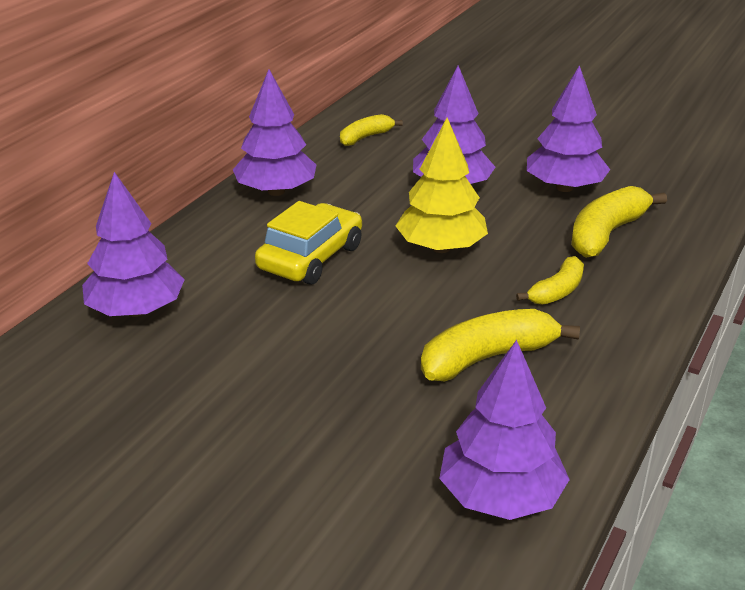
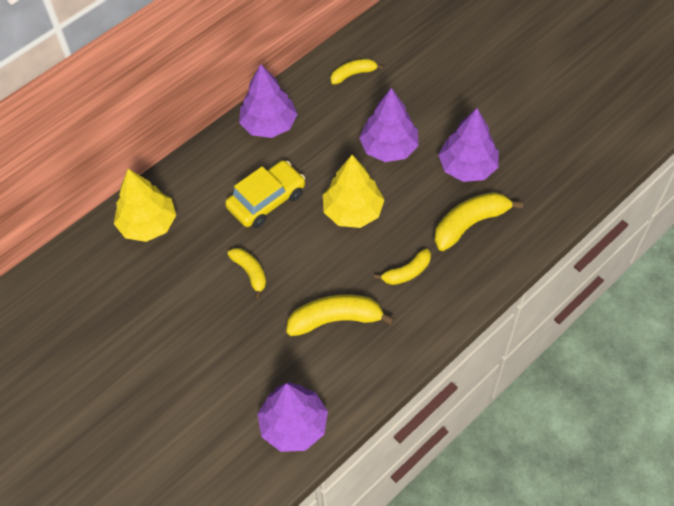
camera: 20 degrees right, 25 degrees up
(136, 310) = (148, 224): purple tree -> yellow tree
(325, 332) = (250, 273): none -> yellow banana

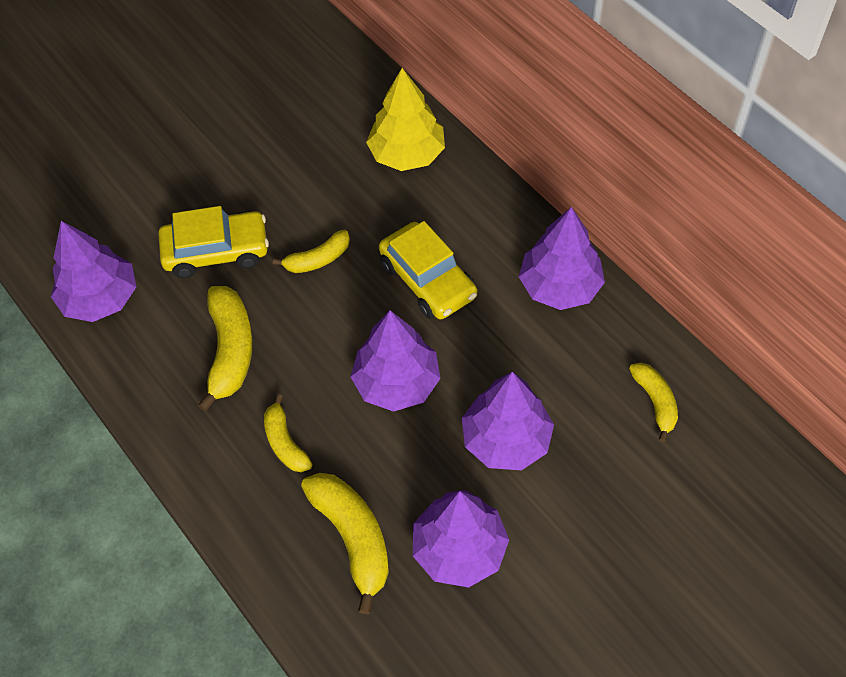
camera: 95 degrees right, 0 degrees up
(244, 345) = (216, 251): none -> yellow car
(353, 211) = (396, 382): yellow tree -> purple tree

